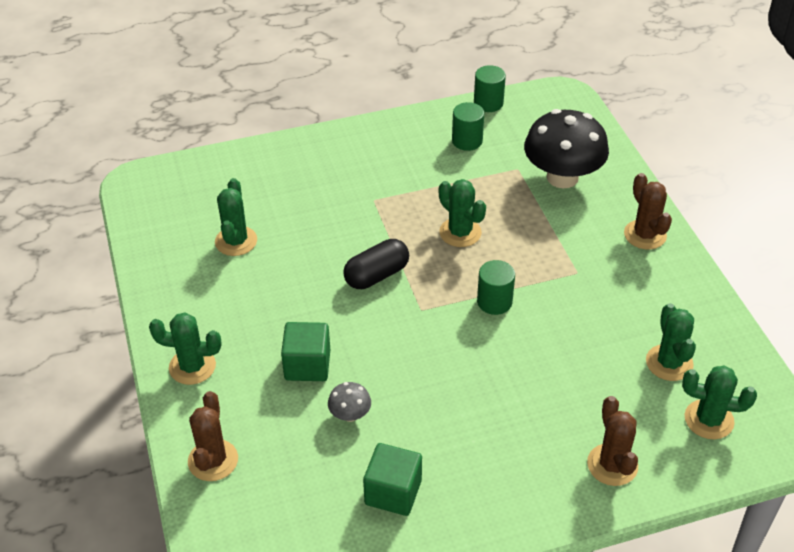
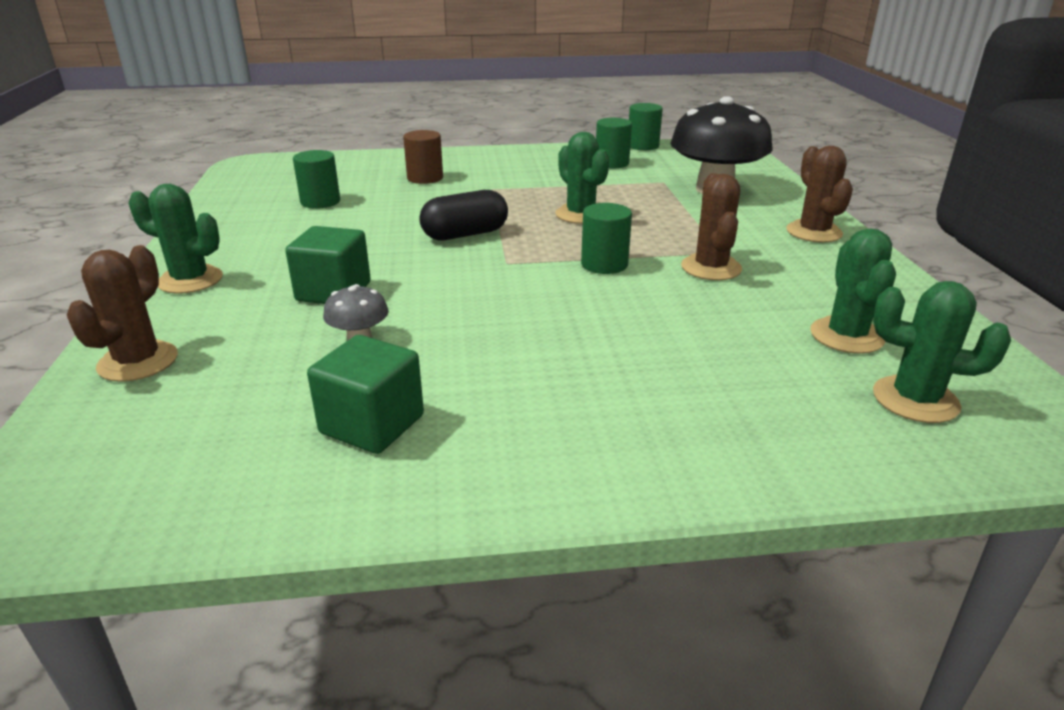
camera: 10 degrees right, 15 degrees down
(236, 241) = (320, 202): green cactus -> green cylinder
(310, 189) = (425, 178): none -> brown cylinder
(612, 465) = (745, 434): brown cactus -> brown cactus (711, 268)

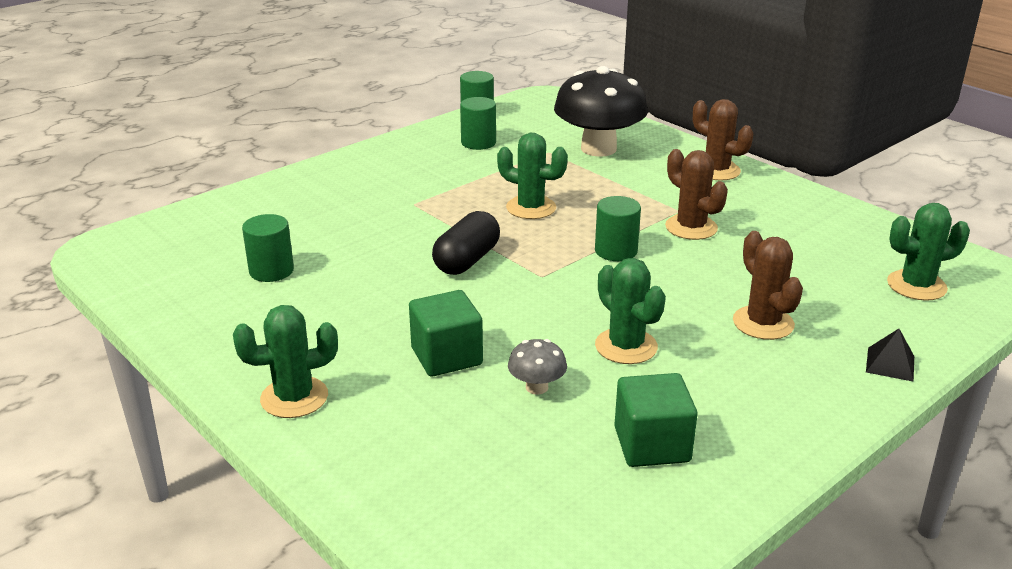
camera: 35 degrees left, 0 degrees up
(138, 362) = (392, 485): brown cactus -> brown cactus (763, 323)
(425, 178) = (331, 210): brown cylinder -> none
(753, 463) = (890, 364): none -> black pyramid
(846, 336) = (834, 254): green cactus -> green cactus (626, 346)

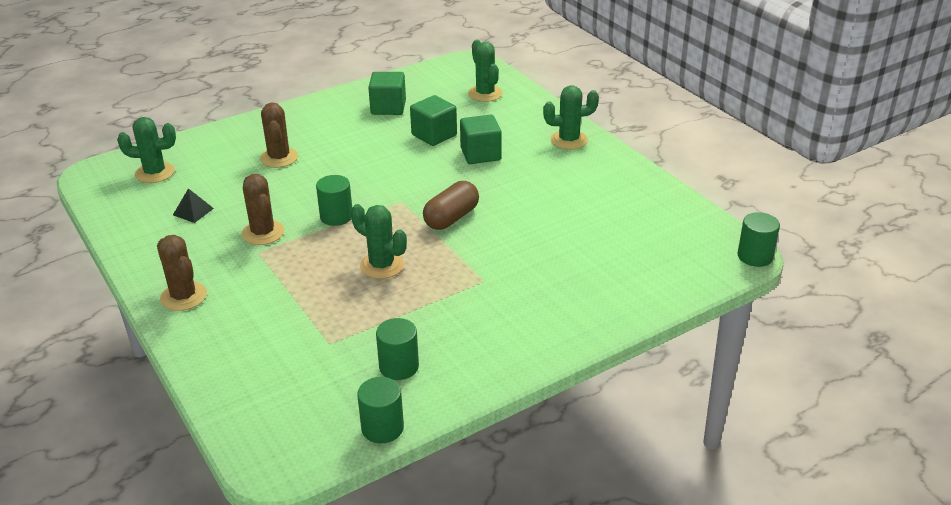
camera: 170 degrees left, 5 degrees up
(271, 271) = (599, 221): green cylinder -> green cylinder (755, 256)
(467, 260) = (451, 218): black capsule -> brown capsule
(537, 387) = (434, 135): grey mushroom -> green cube
(598, 149) = (274, 342): black mushroom -> none
(626, 346) = (372, 151): green cactus -> green cactus (485, 94)
(890, 364) = (231, 131): black pyramid -> black pyramid (193, 211)

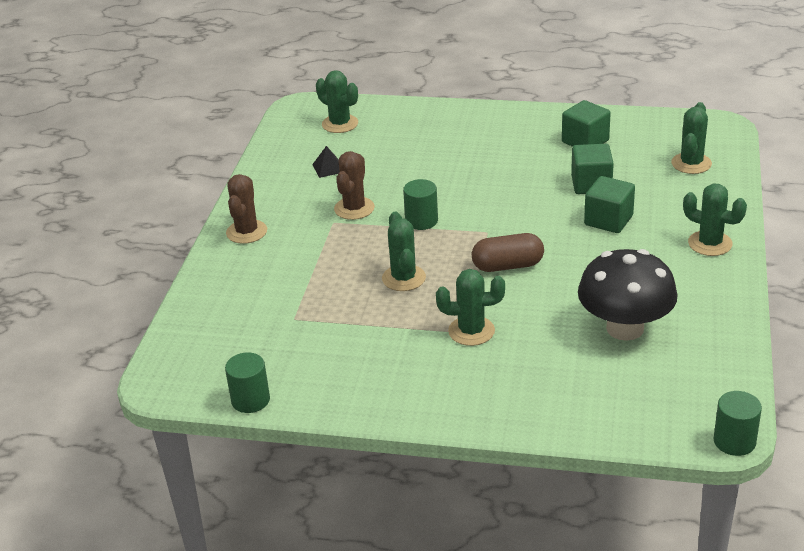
camera: 45 degrees right, 0 degrees up
(279, 158) = (441, 150): brown cactus -> none
(399, 367) = (316, 363): green cylinder -> none
(489, 277) = (471, 331): none -> green cactus
(592, 220) = (625, 328): none -> black mushroom

